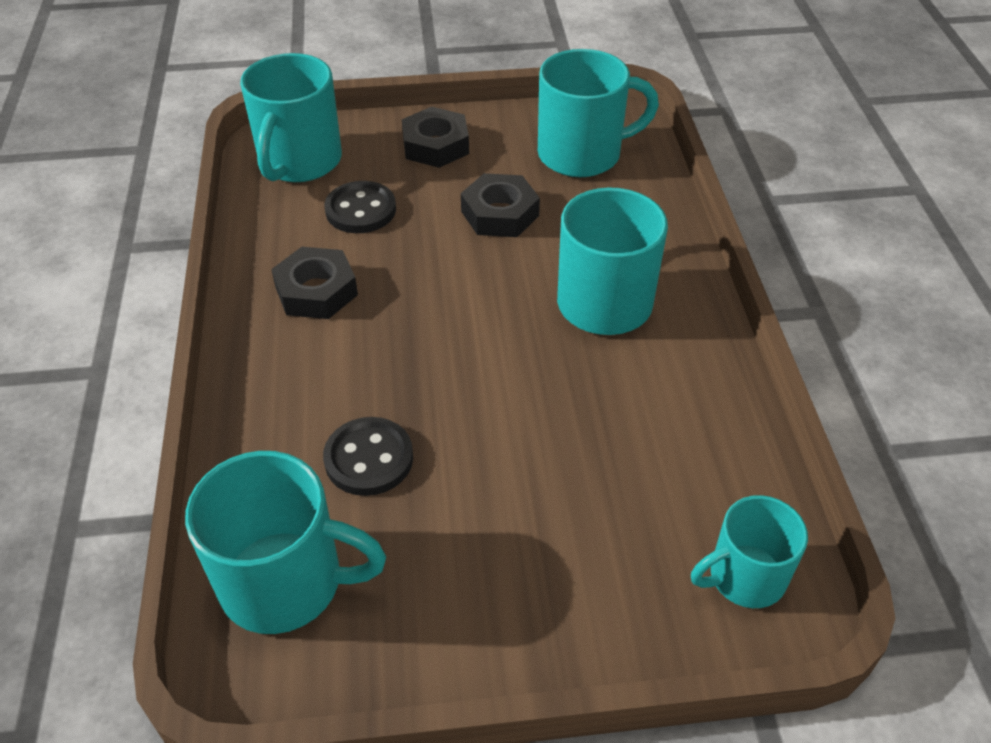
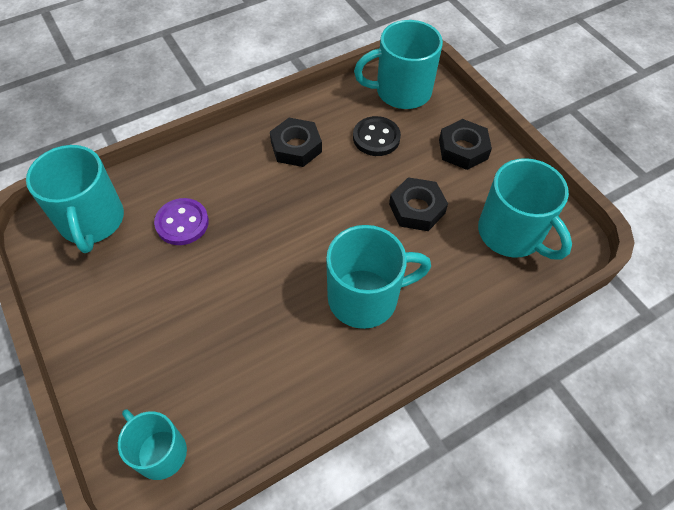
camera: 65 degrees right, 10 degrees up
(369, 458) = (182, 223): black button -> purple button

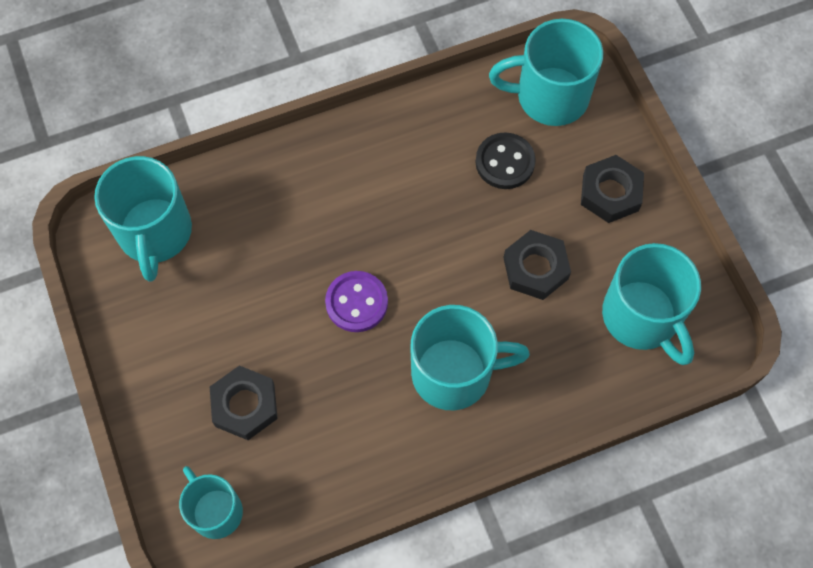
camera: 10 degrees right, 10 degrees up
(182, 223) = (257, 249): purple button -> purple button (356, 302)
(296, 147) = (403, 163): black nut -> black nut (245, 405)

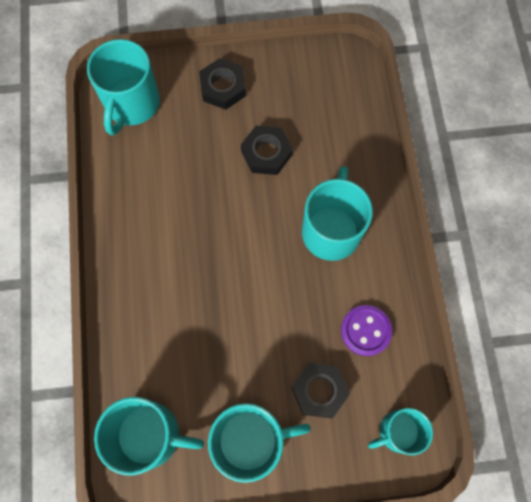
camera: 75 degrees left, 5 degrees up
(356, 302) = (258, 286): purple button -> purple button (365, 330)
(505, 162) = (175, 150): black button -> none
(642, 317) = (322, 96): turquoise mug -> turquoise mug (251, 440)

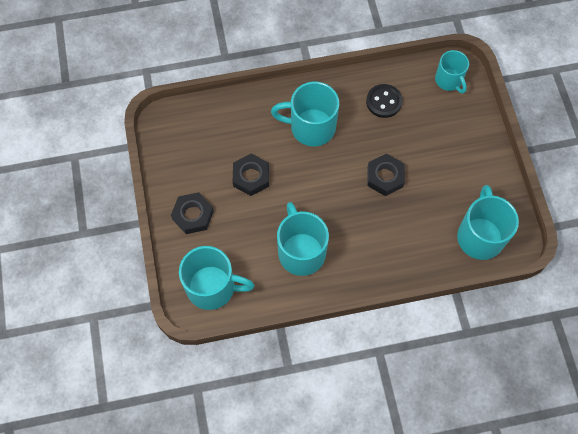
camera: 95 degrees left, 5 degrees down
(251, 440) = (471, 169): turquoise mug -> turquoise mug (301, 251)
(319, 391) = (430, 129): black nut -> black nut (385, 177)
(365, 330) = (384, 102): purple button -> black button

